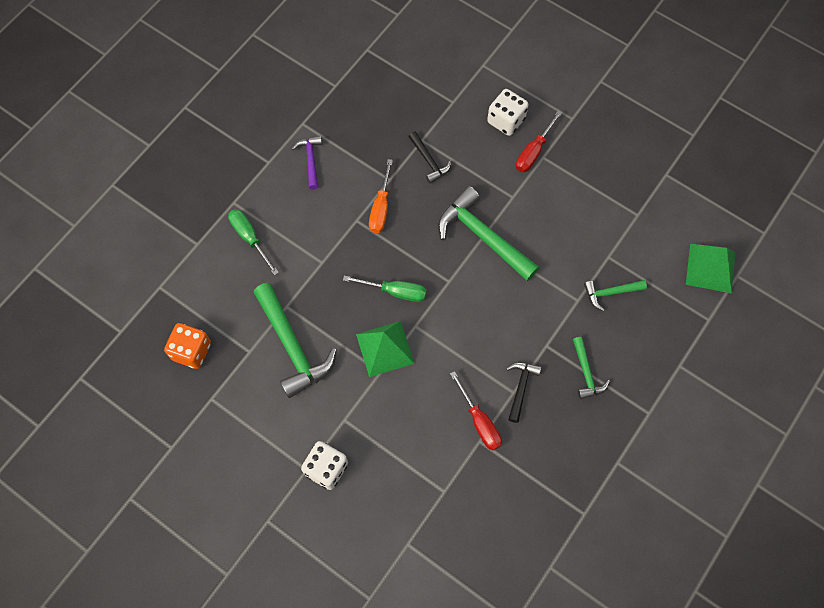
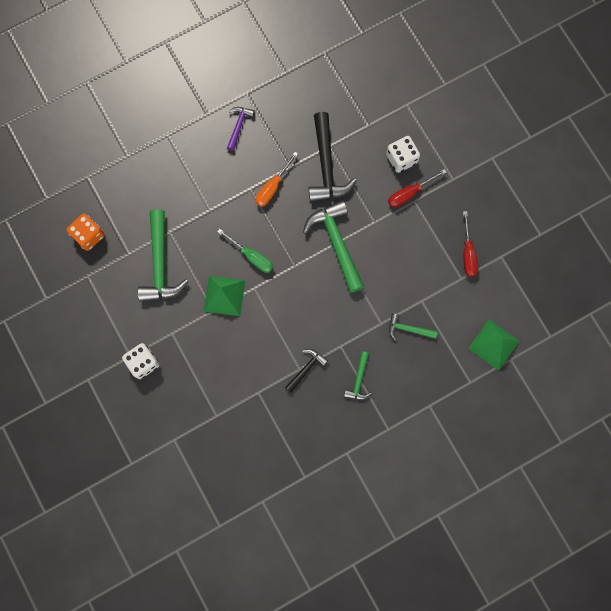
camera: 25 degrees right, 10 degrees up
(250, 238) = (167, 168): green screwdriver -> none
(429, 161) = (326, 166): black hammer -> black hammer, size x1.91
(479, 421) = (265, 379): red screwdriver -> red screwdriver (468, 253)

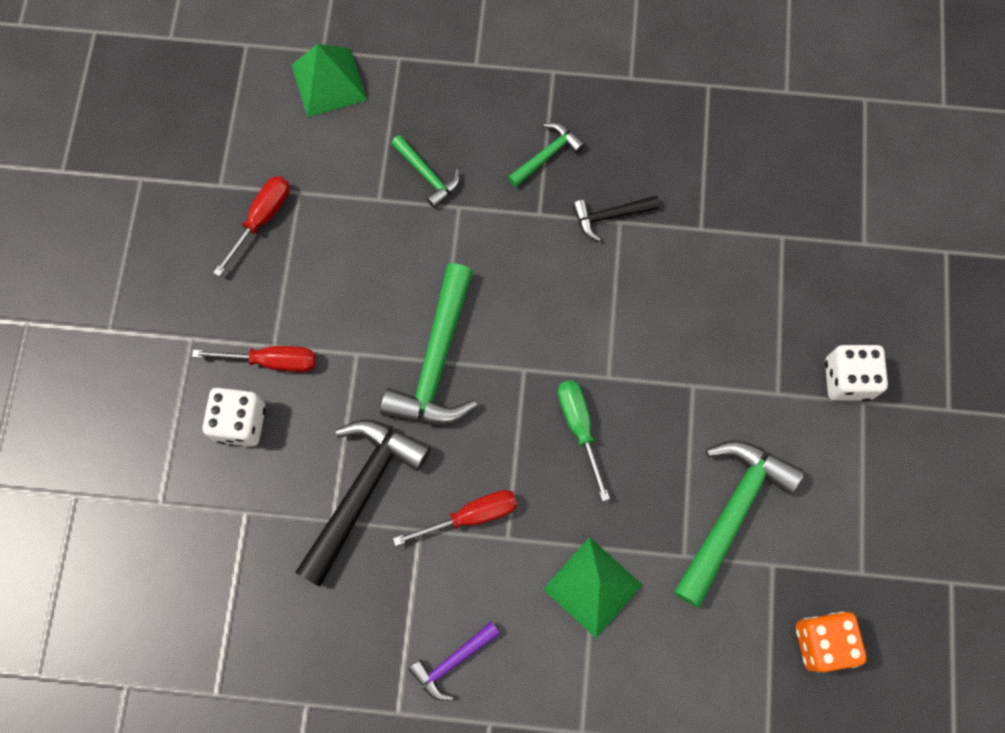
camera: 145 degrees left, 5 degrees down
(224, 295) = (661, 397): green pyramid -> green pyramid (592, 586)
(272, 187) = (471, 516): orange screwdriver -> red screwdriver

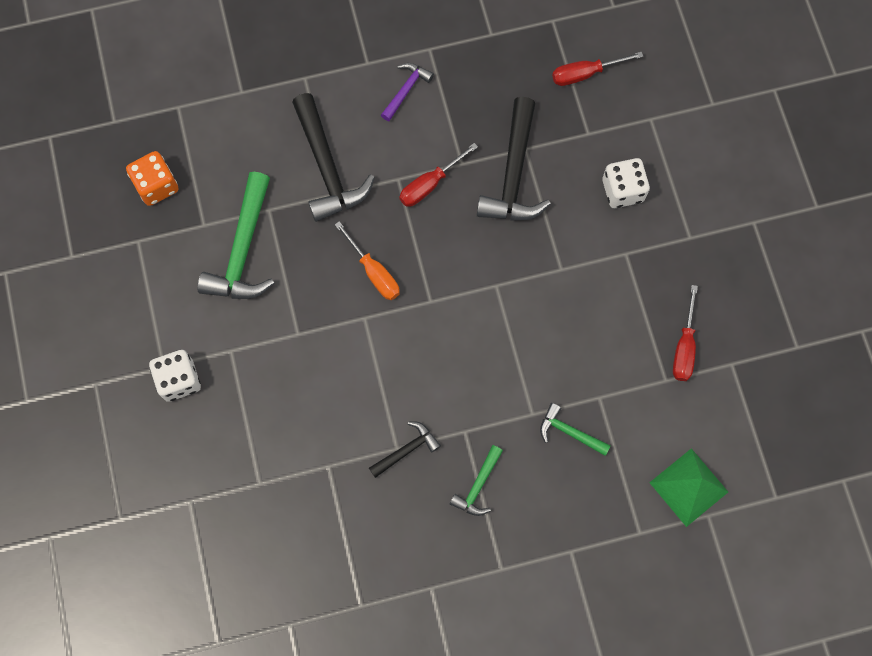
camera: 160 degrees right, 0 degrees up
(272, 361) = (621, 241): red screwdriver -> red screwdriver (585, 74)
(437, 361) = (499, 284): green hammer -> none
(579, 427) = (374, 272): green screwdriver -> orange screwdriver
(592, 586) = (327, 167): green pyramid -> black hammer

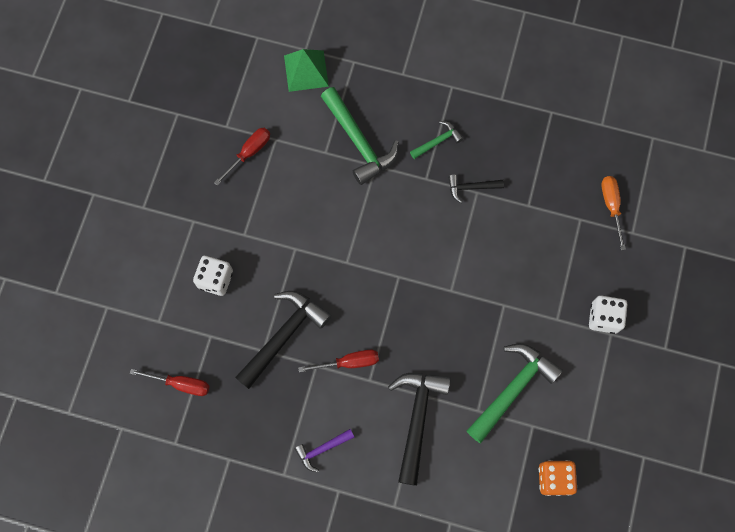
camera: 150 degrees left, 0 degrees up
(374, 272) = (426, 319): orange screwdriver -> orange screwdriver (611, 206)
(569, 432) = (359, 142): green hammer -> green hammer, size x1.91

